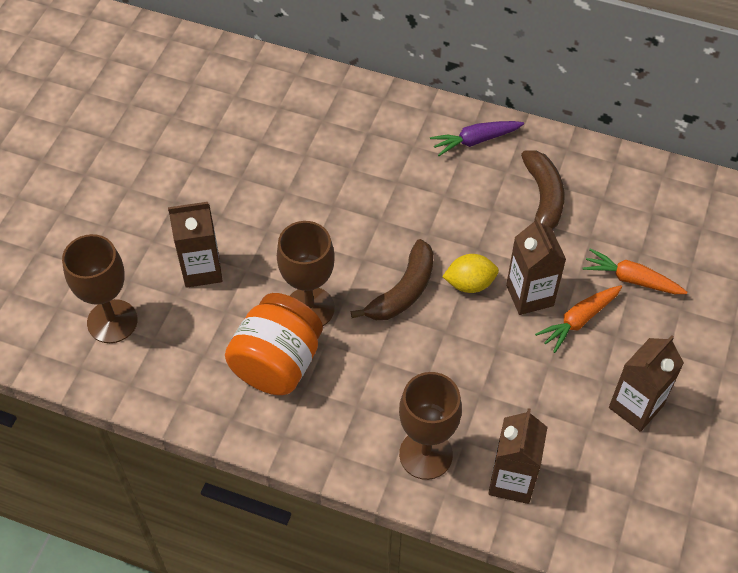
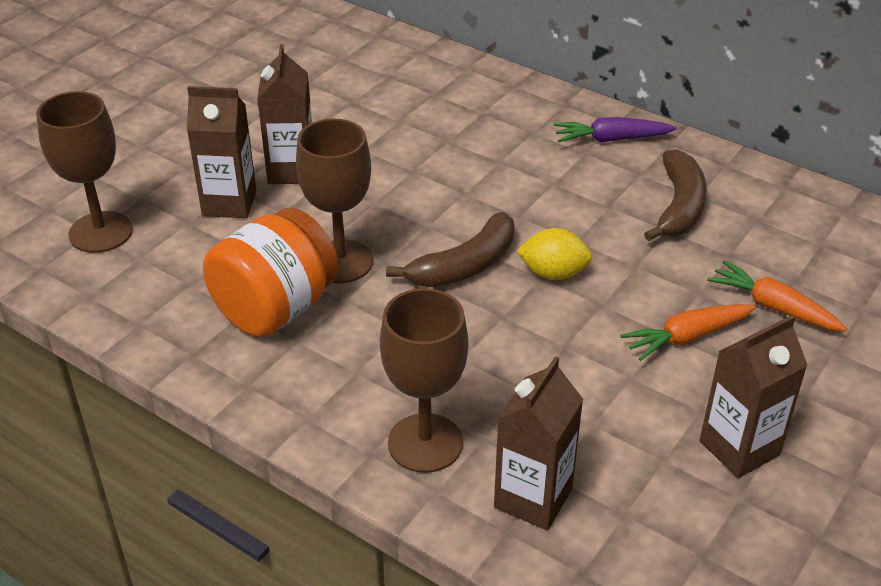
camera: 15 degrees right, 15 degrees down
(529, 295) = (628, 299): brown carton -> brown carton (291, 171)

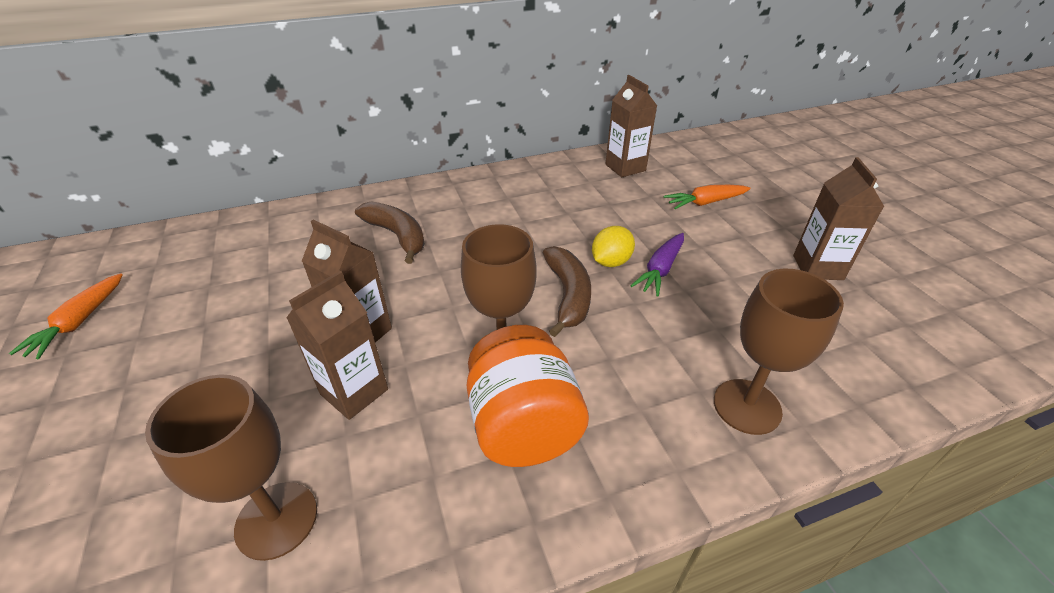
camera: 55 degrees left, 0 degrees up
(533, 498) = (830, 375): brown carton -> brown carton (625, 167)
(611, 139) = (507, 183): purple carrot -> purple carrot (660, 269)
(679, 207) = (593, 191): brown banana -> brown banana (397, 236)
(687, 337) = (710, 241): orange carrot -> orange carrot (79, 322)

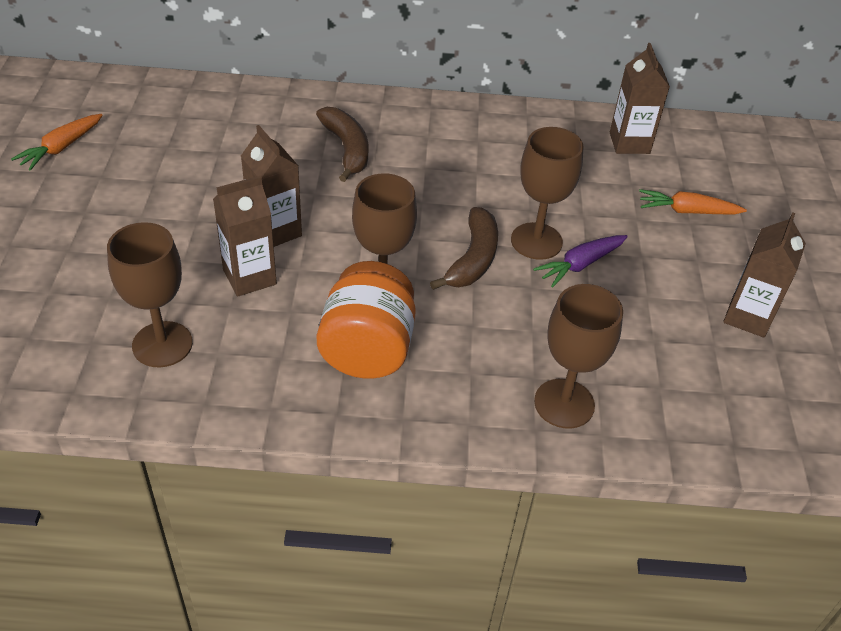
camera: 20 degrees right, 5 degrees up
(611, 262) = (536, 241): yellow lemon -> brown goblet

